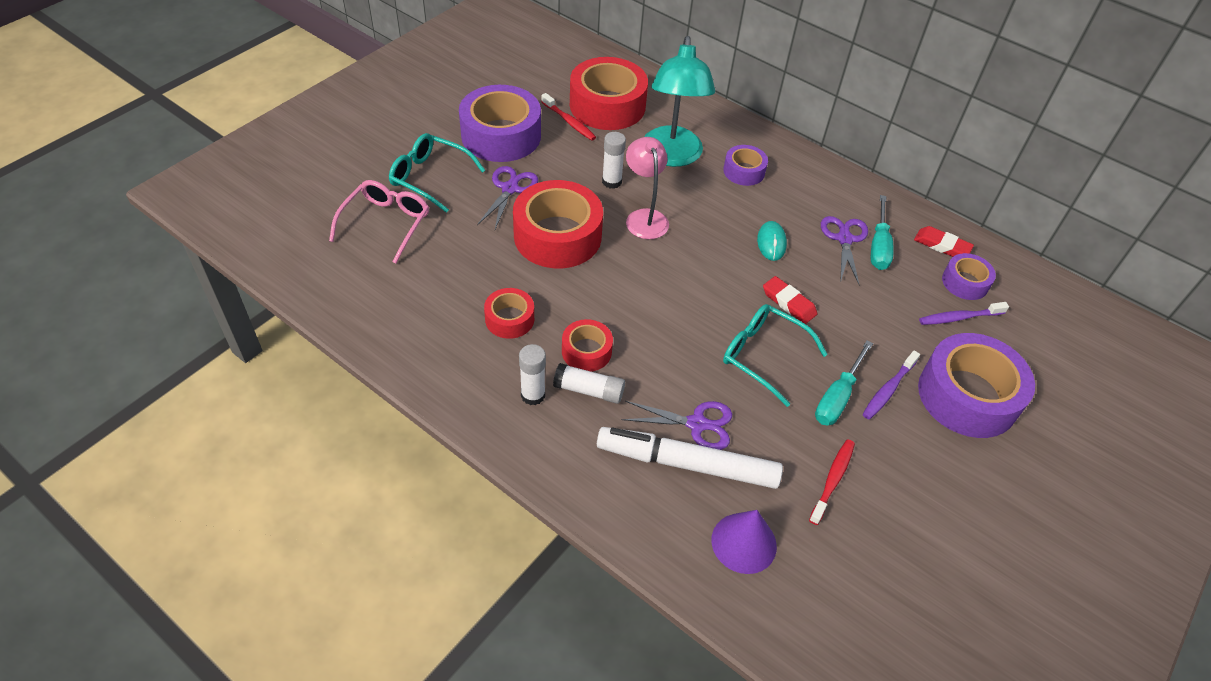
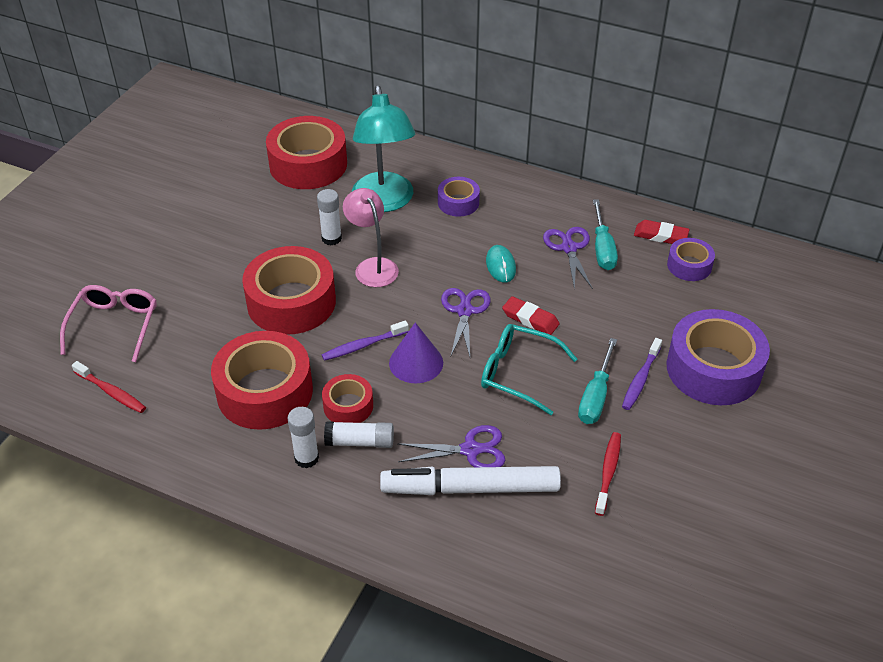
camera: 10 degrees left, 5 degrees down
(430, 177) = (147, 271): turquoise glasses -> none
(501, 135) = (208, 215): purple tape -> none
(509, 319) = (264, 391): red tape -> red tape, size x1.94
(510, 188) = (231, 265): purple scissors -> purple scissors (464, 311)
(569, 122) = (274, 188): red toothbrush -> red toothbrush (111, 392)
(744, 543) = (540, 547): purple cone -> purple cone (416, 362)
(959, 317) = (690, 299): purple toothbrush -> purple toothbrush (363, 345)

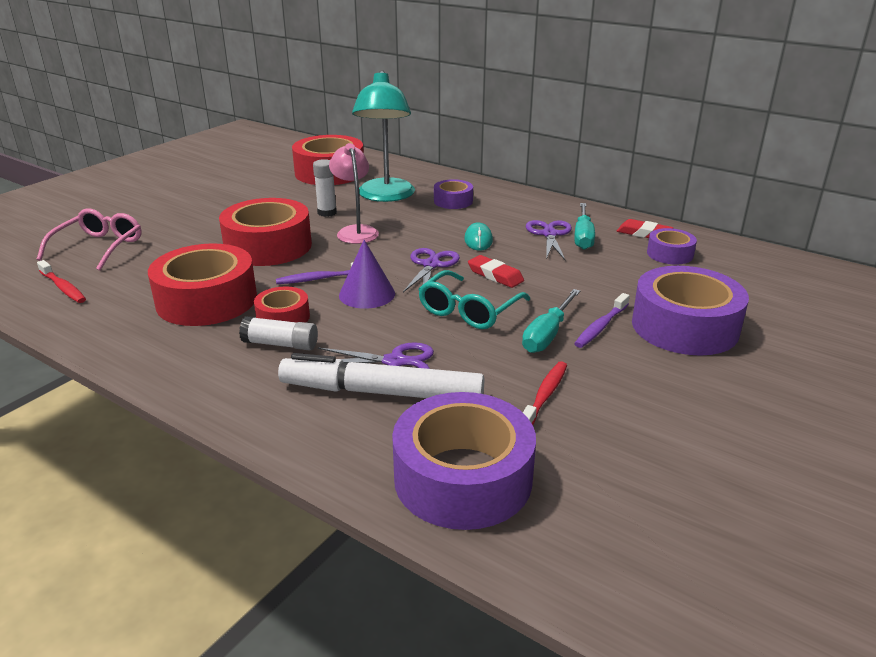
camera: 10 degrees right, 15 degrees down
(306, 458) = (218, 351): white glue stick -> none
(518, 373) = (469, 310): turquoise glasses -> turquoise glasses turned 90 degrees counterclockwise
(563, 571) = (463, 478): none -> purple tape

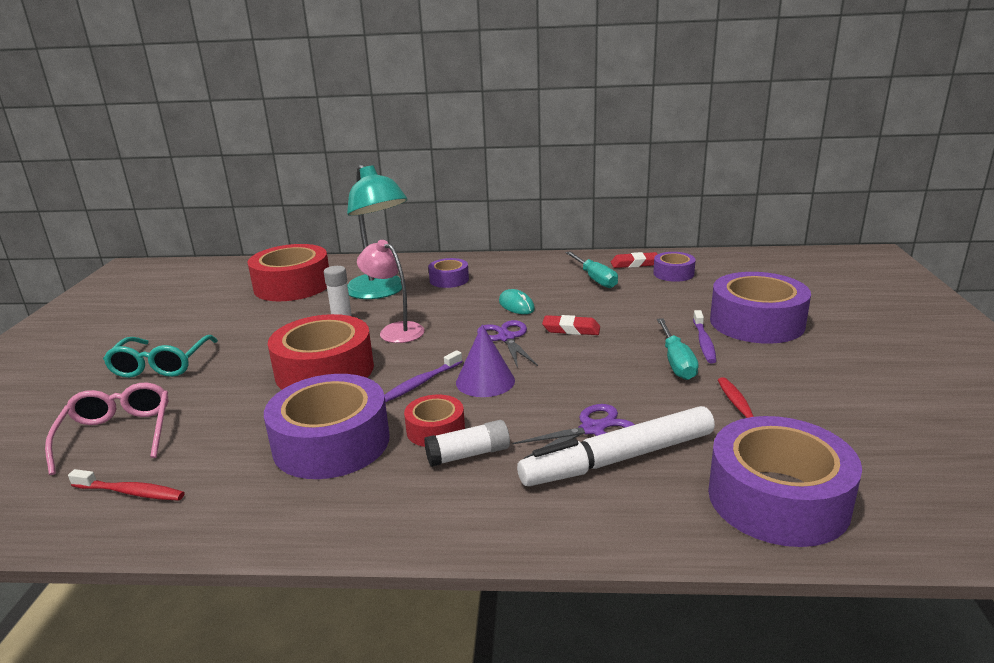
camera: 30 degrees left, 5 degrees down
(207, 300) = (331, 442): red tape -> purple tape
(469, 310) = (591, 365): turquoise glasses -> turquoise glasses (161, 365)
(549, 234) = (567, 284): purple scissors -> none

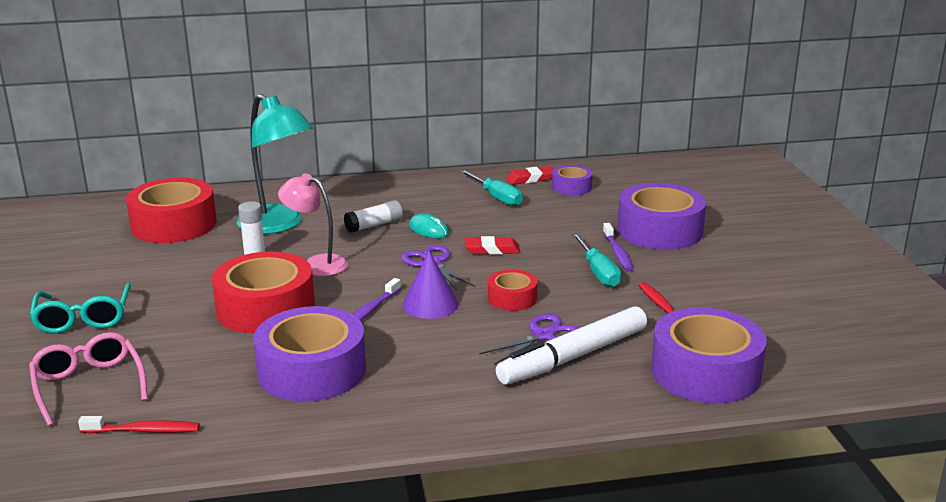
camera: 15 degrees left, 0 degrees up
(435, 430) = (404, 350): red tape -> red tape (512, 298)
(449, 280) = (346, 207): purple tape -> none
(468, 454) = (443, 367): white glue stick -> white glue stick (374, 225)

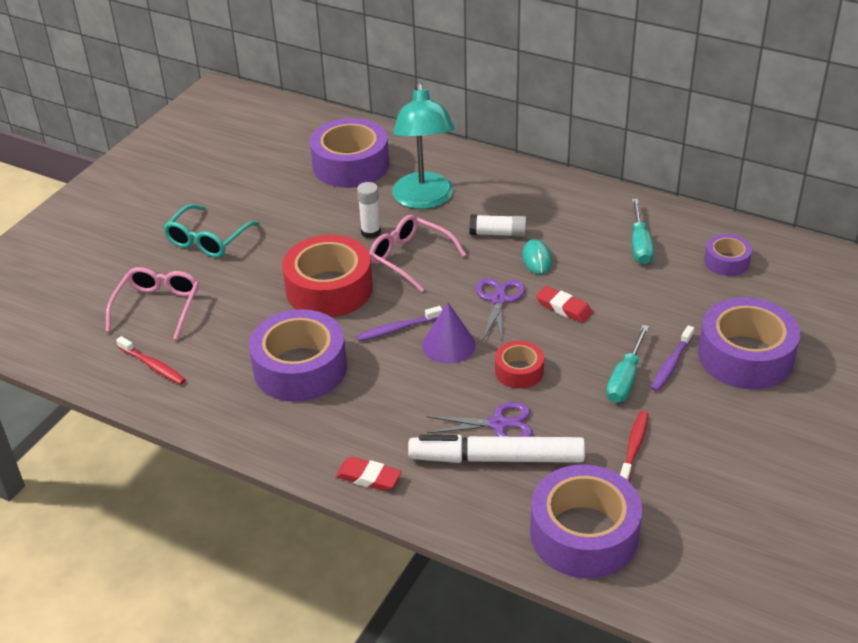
camera: 40 degrees right, 15 degrees up
(174, 224) = (350, 165): red tape -> purple tape
(316, 264) = (410, 258): pink lamp -> pink glasses
(530, 179) = (699, 234): red eraser -> red eraser (368, 477)

